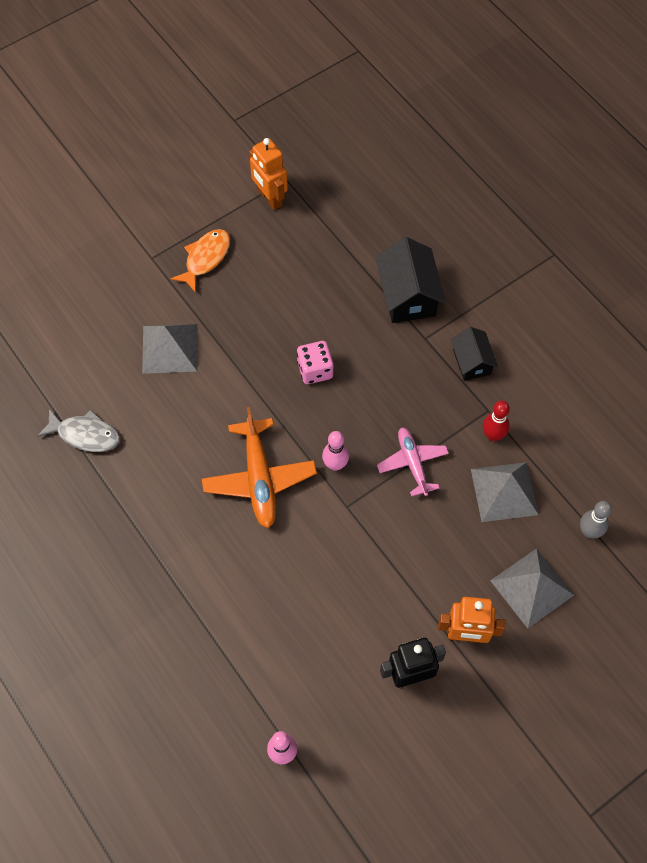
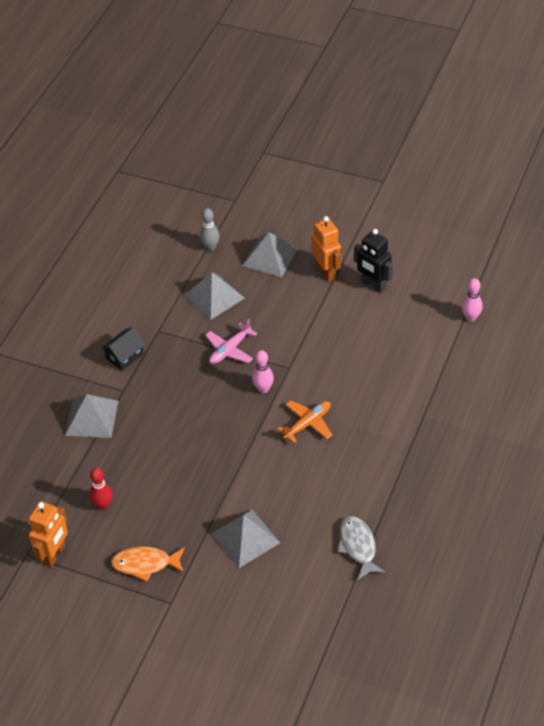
camera: 120 degrees left, 15 degrees down
(259, 479) = (308, 424): orange plane -> orange plane, size x0.64
(315, 370) = (197, 439): pink dice -> none
(408, 295) = (91, 418): black house -> grey pyramid
(493, 435) = (176, 320): red bowling pin -> red bowling pin (103, 505)

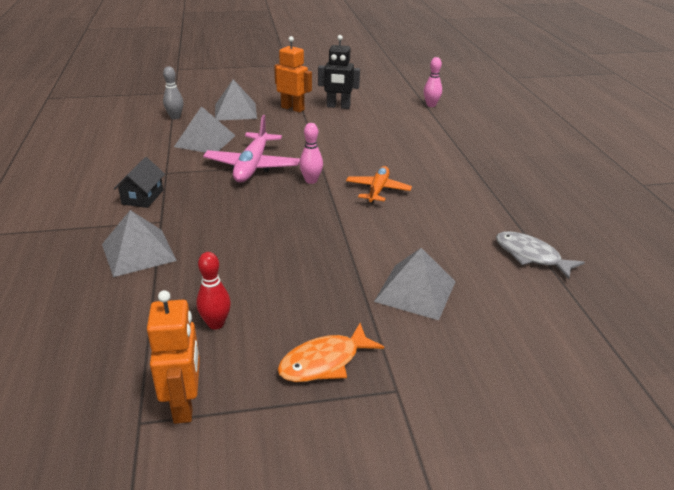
camera: 35 degrees left, 15 degrees down
(229, 350) = (252, 166): pink plane -> pink plane, size x1.55

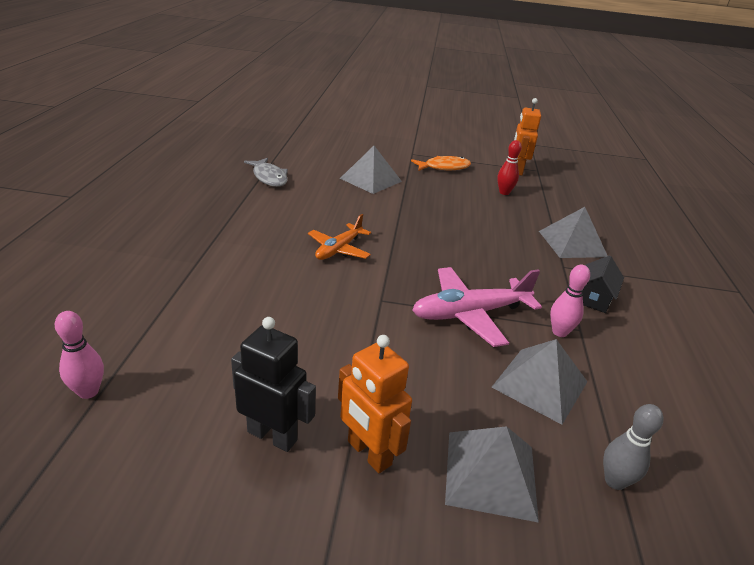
camera: 165 degrees left, 0 degrees up
(252, 166) = (469, 313): pink plane -> pink plane turned 135 degrees counterclockwise
(311, 181) = (404, 276): pink bowling pin -> pink bowling pin (559, 332)

